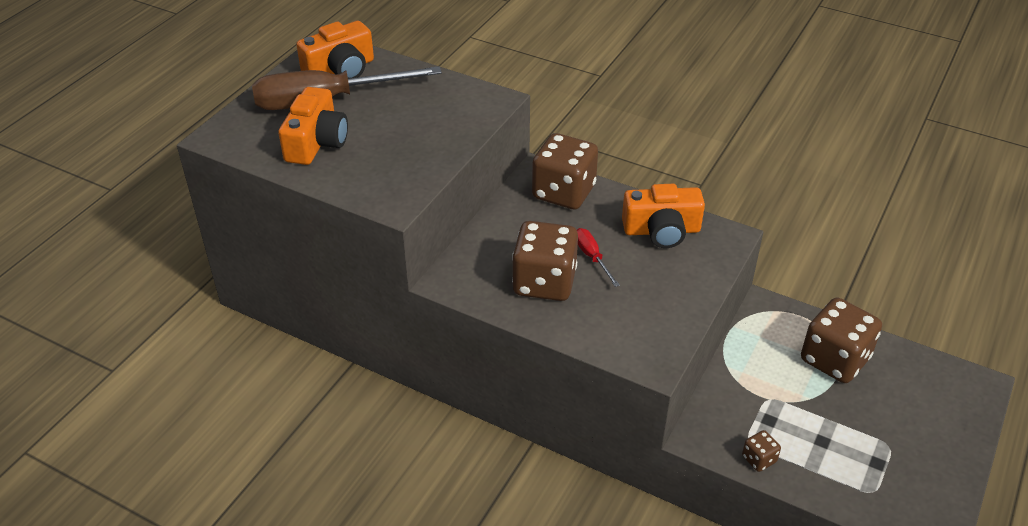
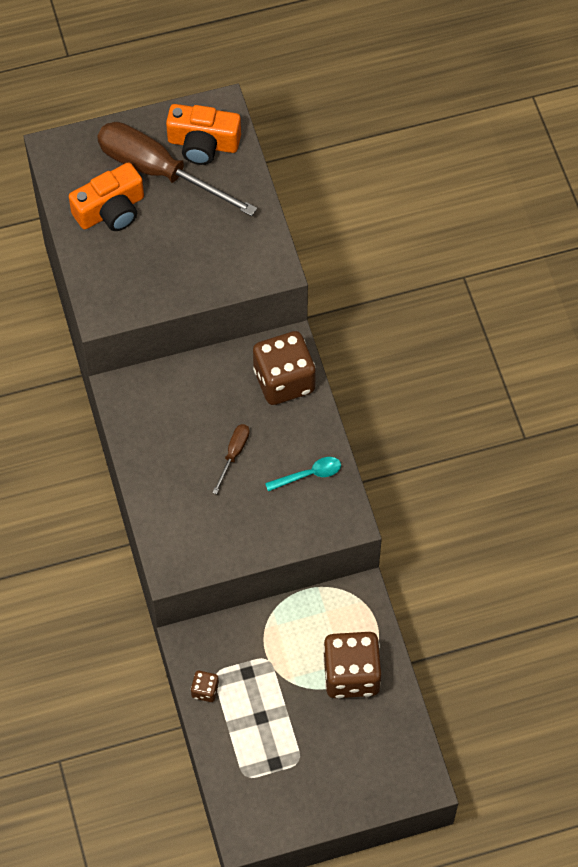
camera: 45 degrees right, 20 degrees up
(544, 282) = (178, 446): brown dice -> none
(592, 257) = (234, 454): red screwdriver -> brown screwdriver
(661, 230) = (309, 474): orange camera -> turquoise spoon

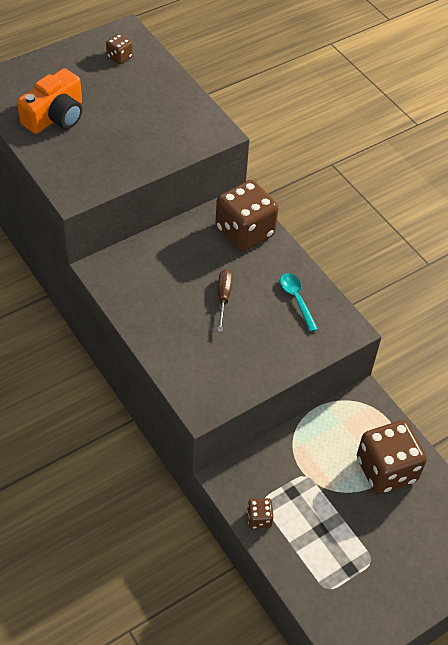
camera: 20 degrees left, 10 degrees down
(159, 171) = (88, 82): brown screwdriver -> none
(203, 144) = (119, 57): orange camera -> brown dice
(309, 474) = (296, 299): turquoise spoon -> turquoise spoon turned 75 degrees counterclockwise

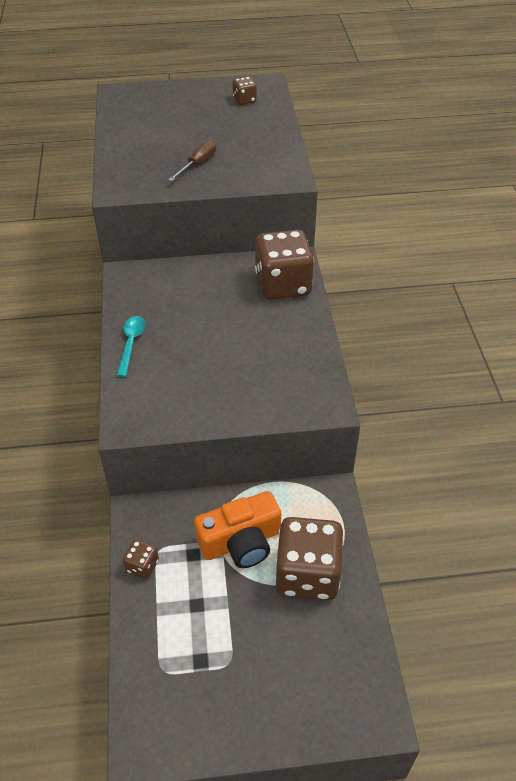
camera: 30 degrees right, 5 degrees down
(55, 116) = (152, 129): orange camera -> orange camera (241, 542)
(223, 298) = (220, 334): brown screwdriver -> brown screwdriver (198, 164)
(296, 299) = (292, 359): turquoise spoon -> turquoise spoon (131, 343)

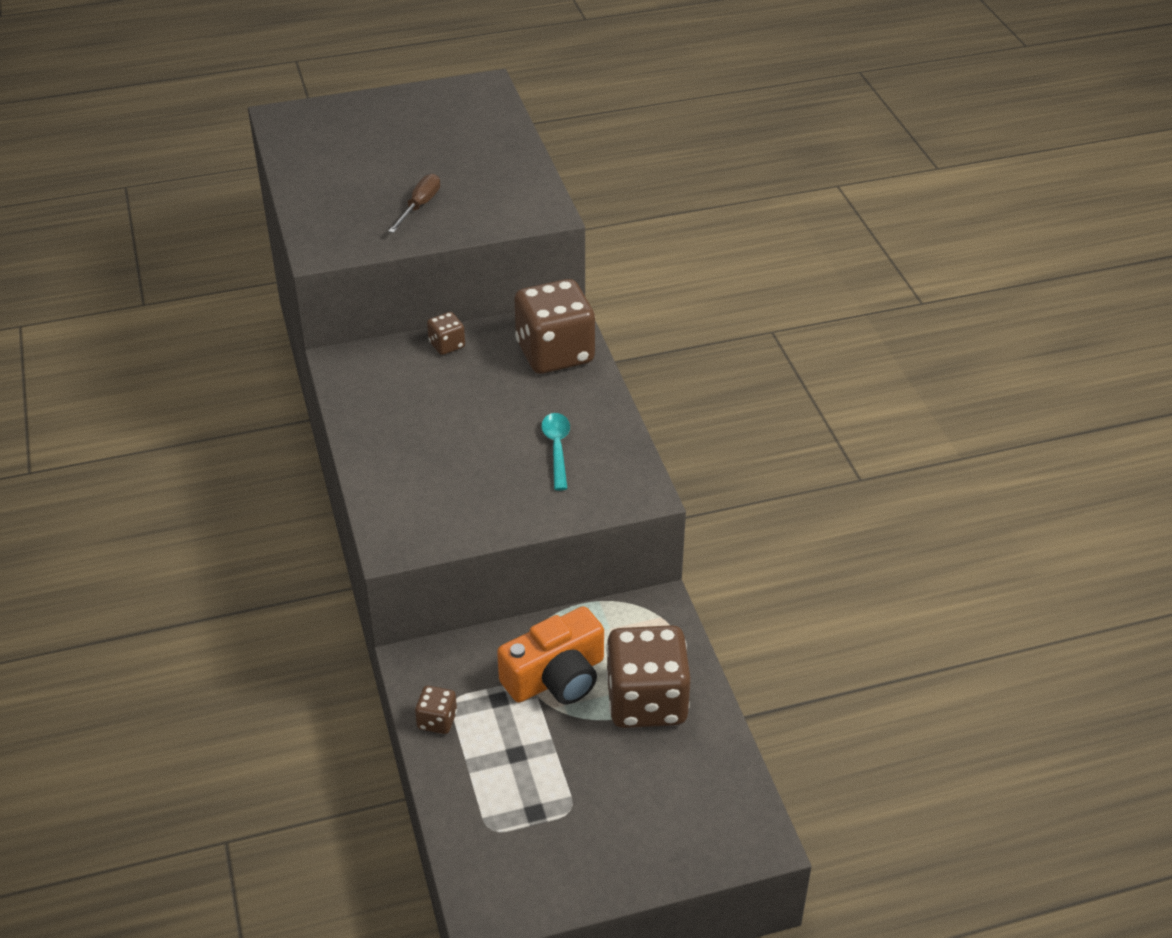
camera: 10 degrees left, 5 degrees down
(131, 343) = (372, 448): turquoise spoon -> turquoise spoon (557, 449)
(244, 100) = (461, 112): brown dice -> brown dice (447, 345)

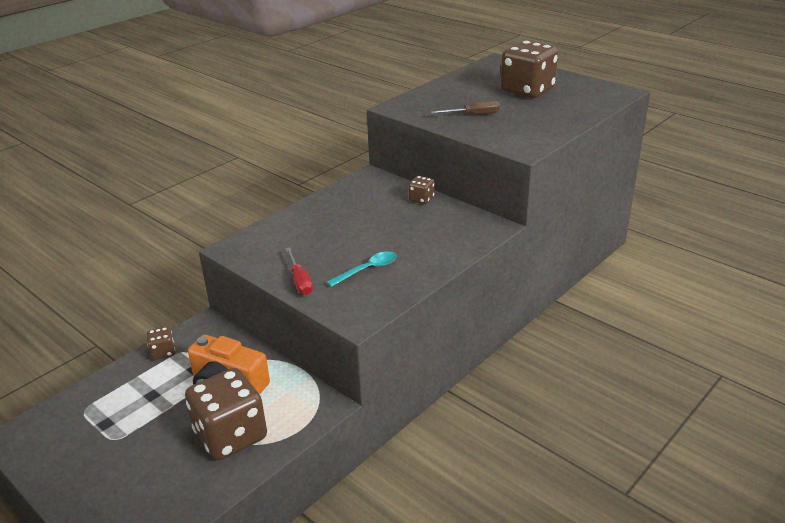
camera: 60 degrees right, 10 degrees down
(528, 510) = (300, 281): none -> red screwdriver
(555, 353) = (458, 235): brown dice -> brown dice (527, 90)

